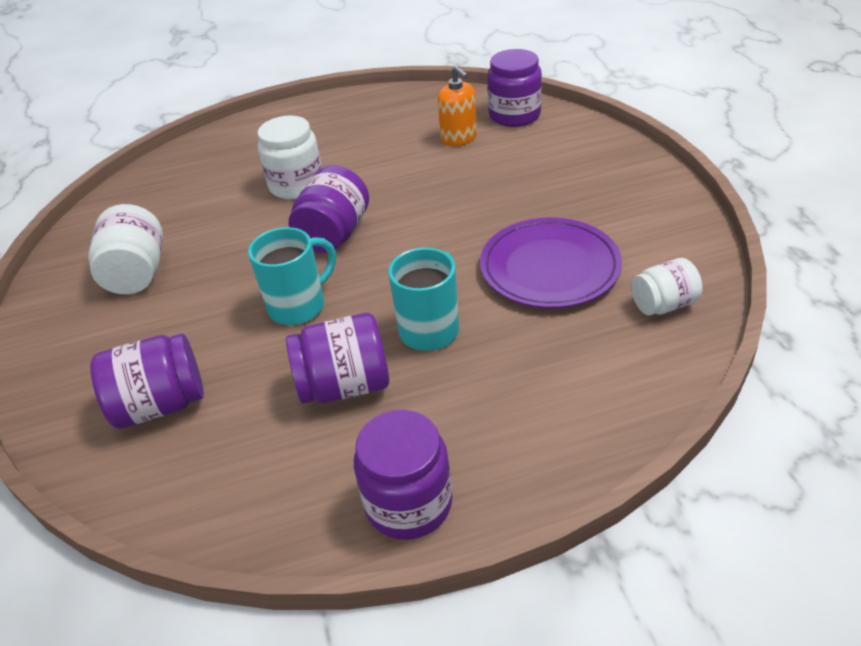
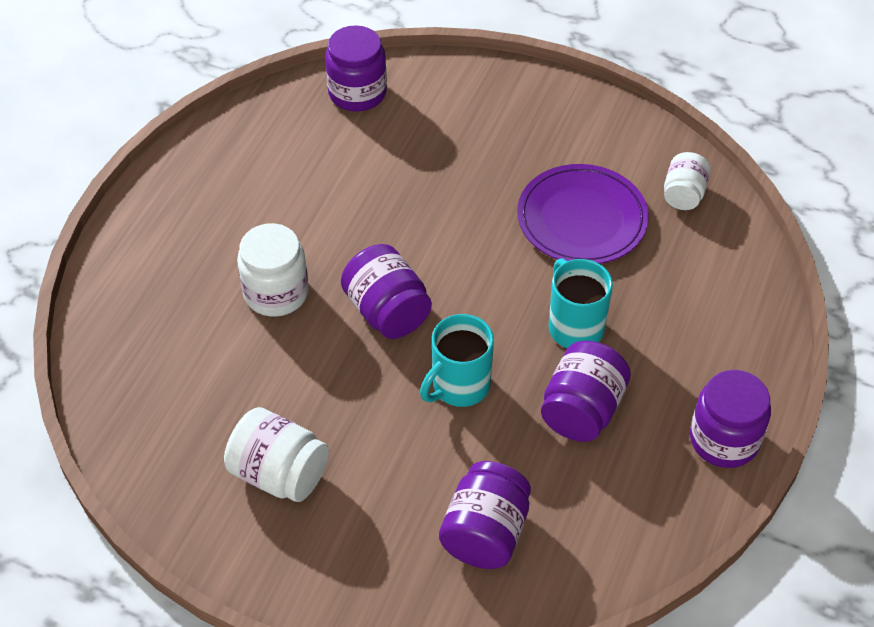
camera: 55 degrees left, 10 degrees up
(299, 306) = (459, 386): turquoise mug -> turquoise mug turned 135 degrees counterclockwise
(459, 138) = (345, 148): orange soap dispenser -> none

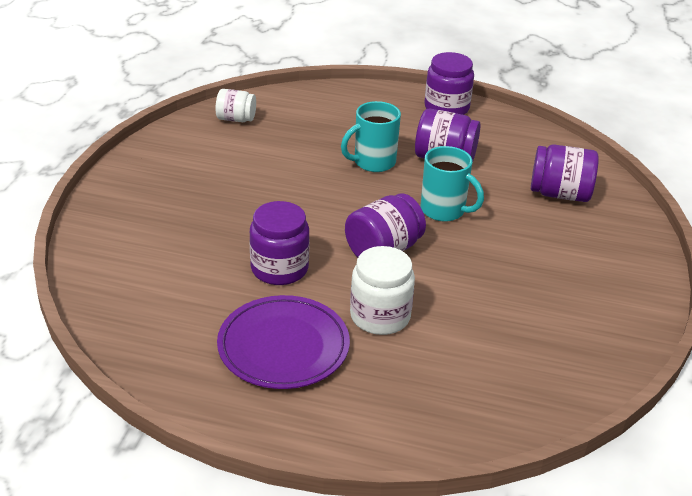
camera: 100 degrees left, 15 degrees down
(279, 473) = (560, 293): white jar -> none
(357, 93) = (115, 290): purple jar -> purple jar (279, 268)
(582, 219) = (267, 161): purple plate -> purple plate (283, 346)

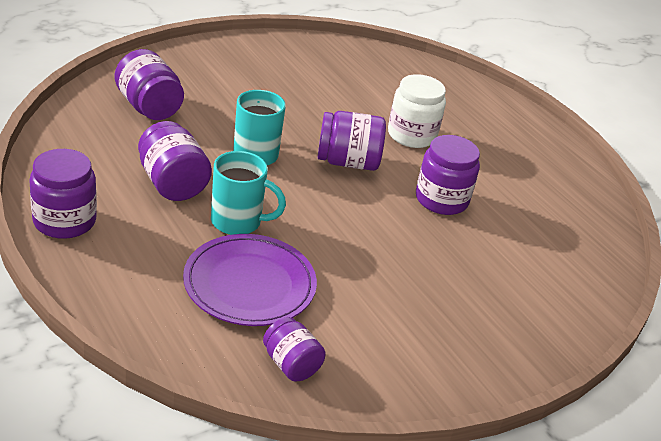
camera: 140 degrees left, 0 degrees up
(236, 119) = (291, 364): white jar -> purple jar
(283, 346) = (496, 160): purple plate -> purple plate (249, 284)

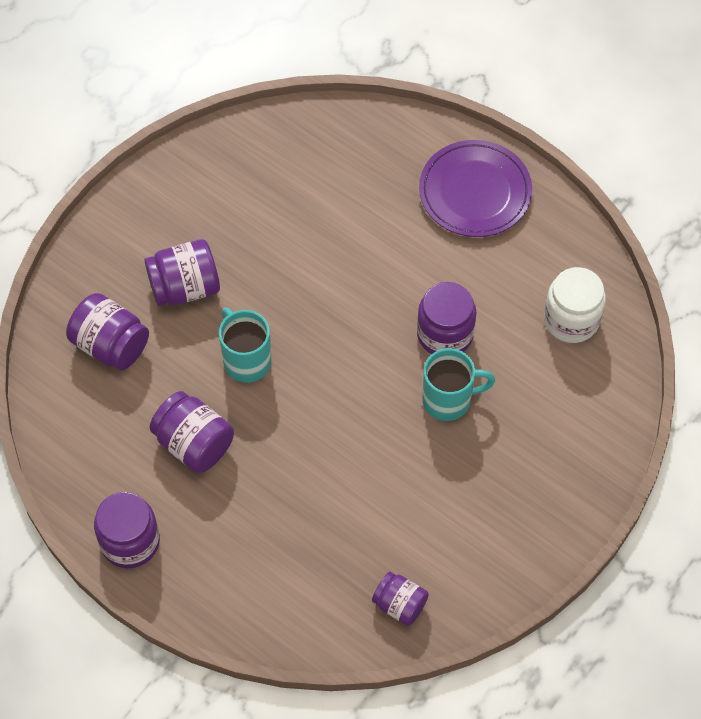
camera: 15 degrees left, 25 degrees up
(238, 222) = (277, 463): turquoise mug -> turquoise mug (449, 400)
(249, 284) = (325, 535): purple plate -> purple plate (475, 192)
(348, 162) = (337, 325): purple jar -> purple jar (185, 287)
(411, 135) = (381, 249): white jar -> white jar (571, 319)

